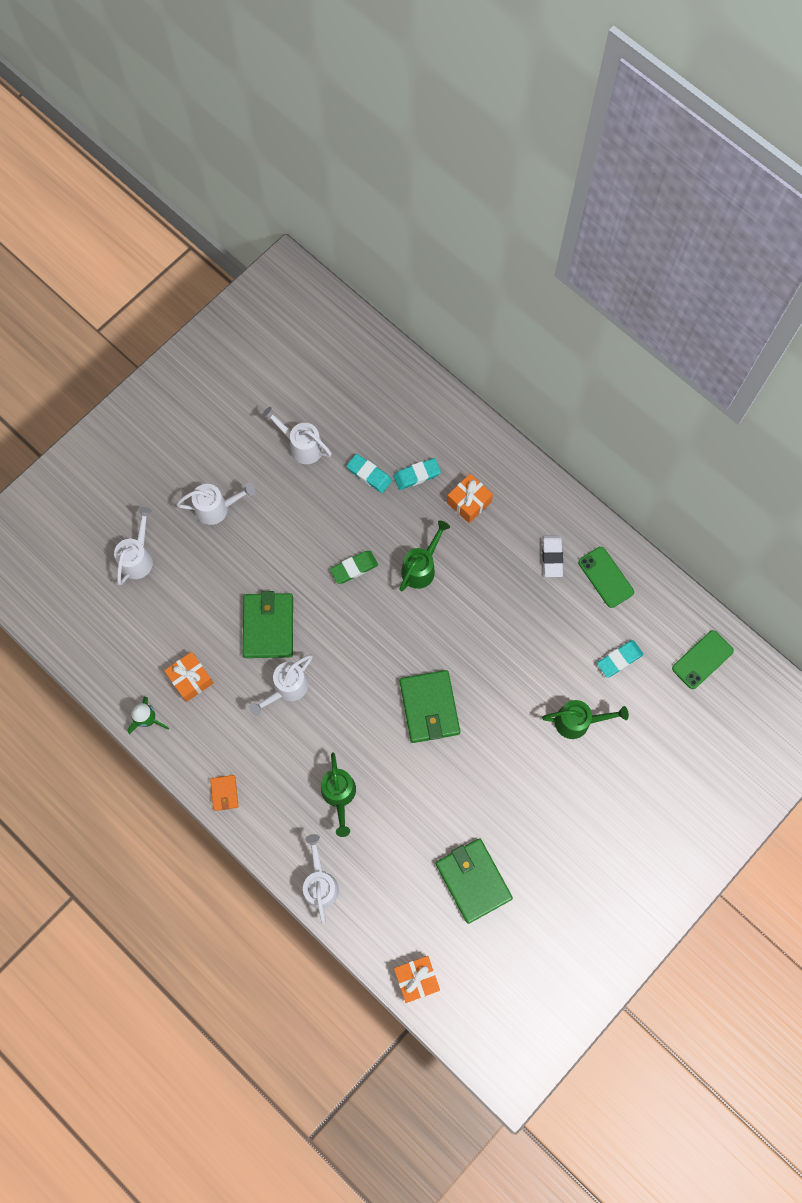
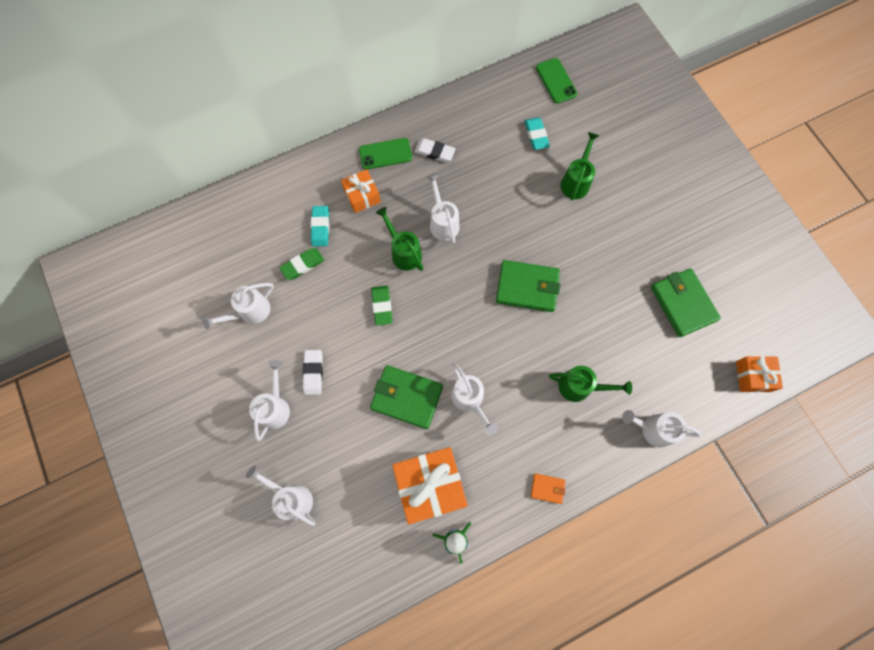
camera: 70 degrees left, 0 degrees up
(191, 679) = (430, 485): orange gift -> orange gift, size x1.75
(262, 529) = (313, 373): none -> white eraser
(369, 474) = (302, 265): turquoise eraser -> green eraser
(471, 595) = (443, 222): none -> white watering can
(473, 881) = (682, 304): green wallet -> green wallet turned 75 degrees clockwise
(605, 577) = (466, 121): green phone -> green phone (385, 154)

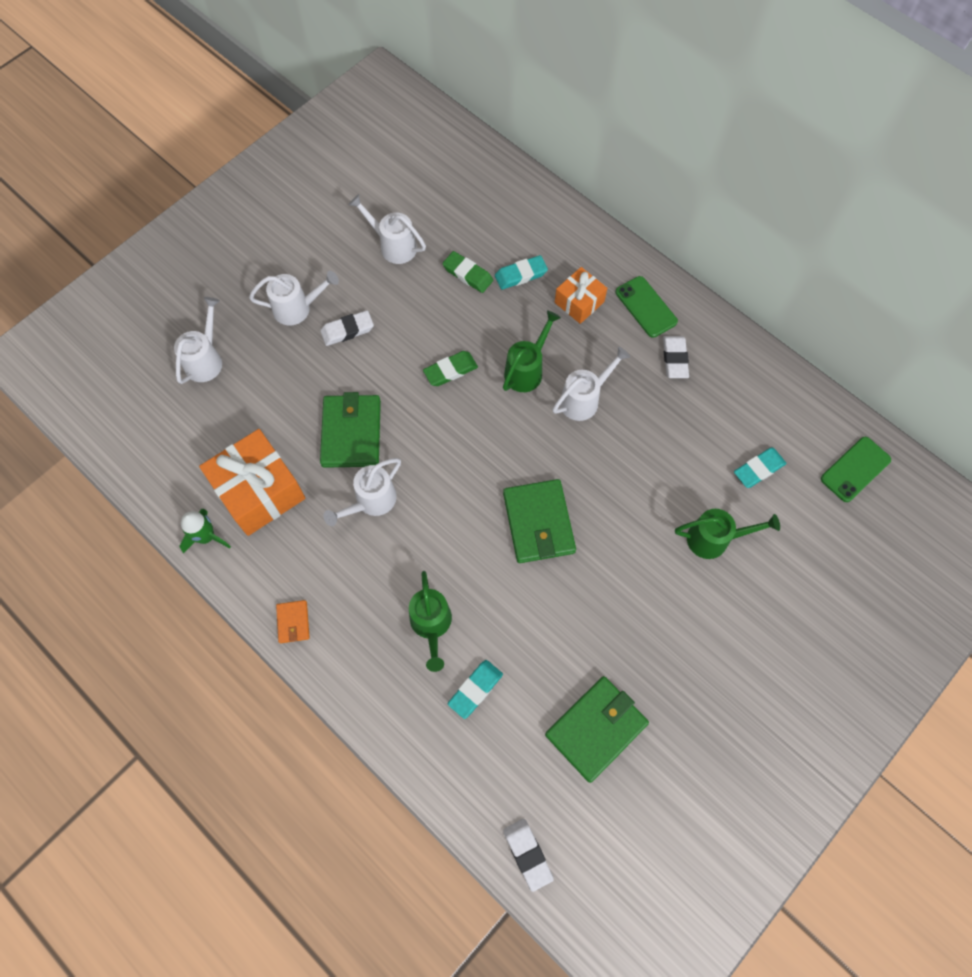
camera: 70 degrees right, 5 degrees down
(635, 372) = (475, 689): none -> turquoise eraser
(652, 429) = (407, 732): white watering can -> none
(753, 376) = (527, 854): orange gift -> white eraser

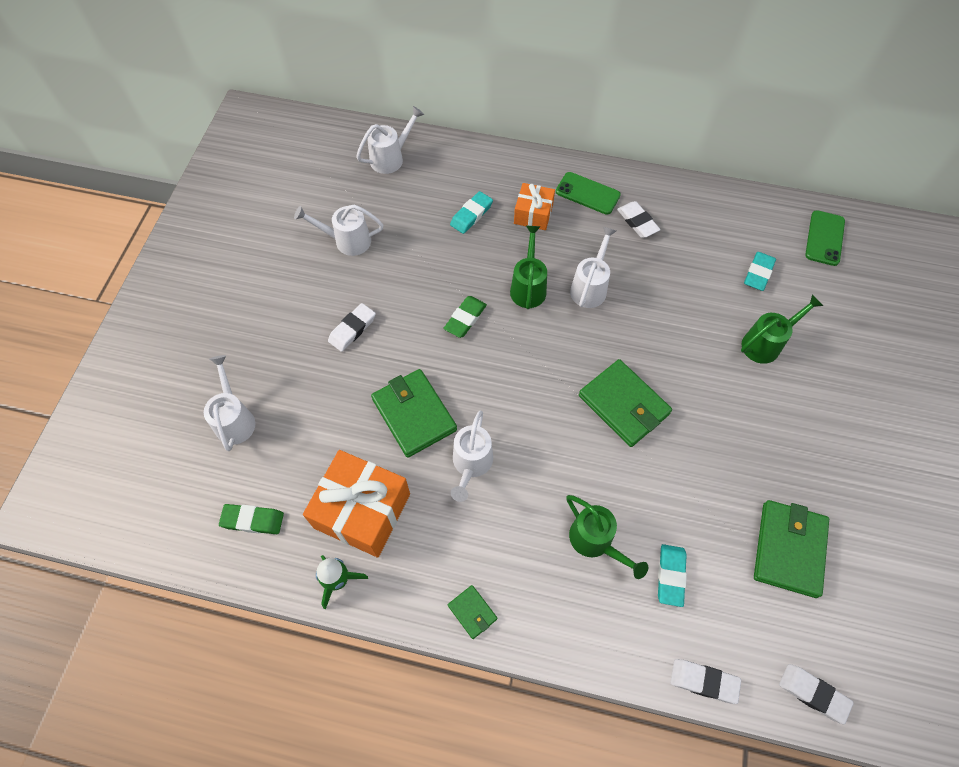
camera: 30 degrees left, 5 degrees down
(293, 622) = (472, 612): orange wallet -> green wallet
(297, 308) = (294, 332): white watering can -> white watering can (391, 158)
(442, 788) = (703, 681): none -> white eraser
(468, 274) = (427, 234): green eraser -> green eraser (253, 520)

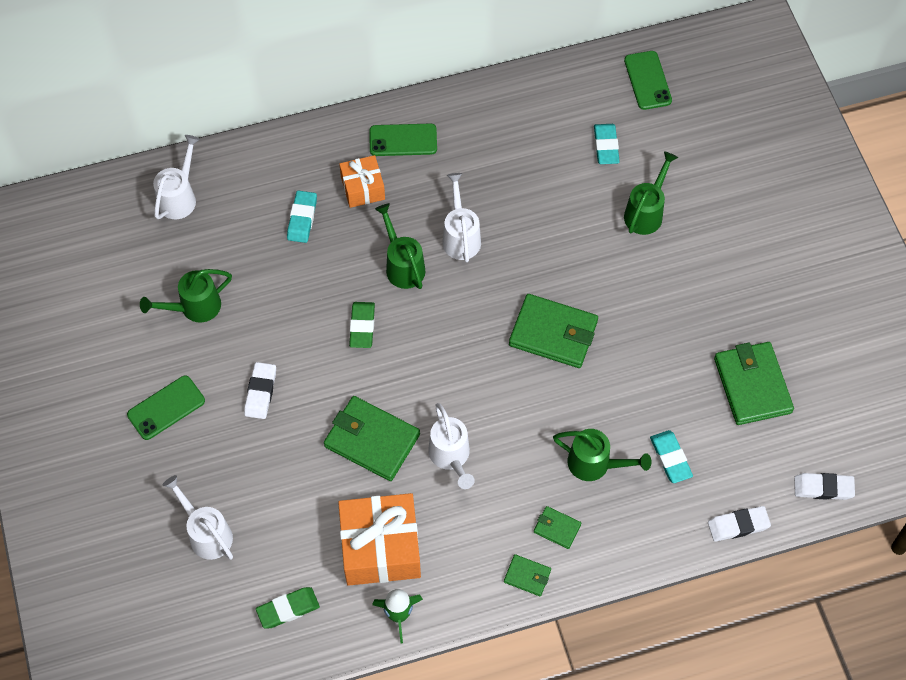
camera: 30 degrees left, 0 degrees up
(274, 304) = (166, 408): none -> green phone
(347, 241) = (194, 307): white watering can -> green watering can
(526, 582) = (557, 528): none -> green wallet
(637, 222) = (467, 147): white eraser -> none

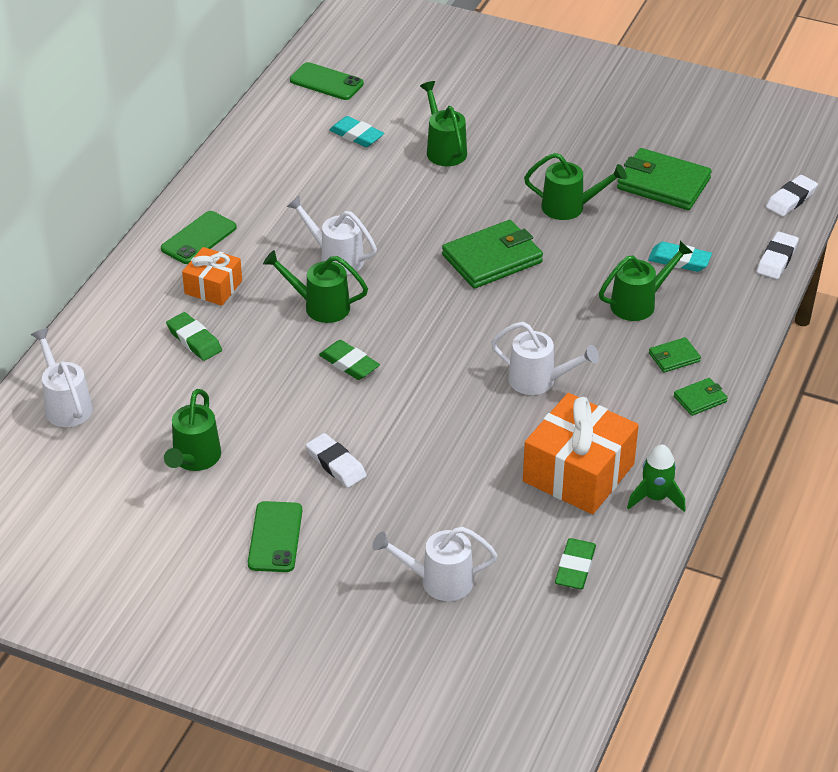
camera: 50 degrees left, 20 degrees down
(302, 219) = (194, 340): turquoise eraser -> green eraser
(372, 440) = (468, 420): green wallet -> none
(661, 342) = (570, 207): none -> green watering can

